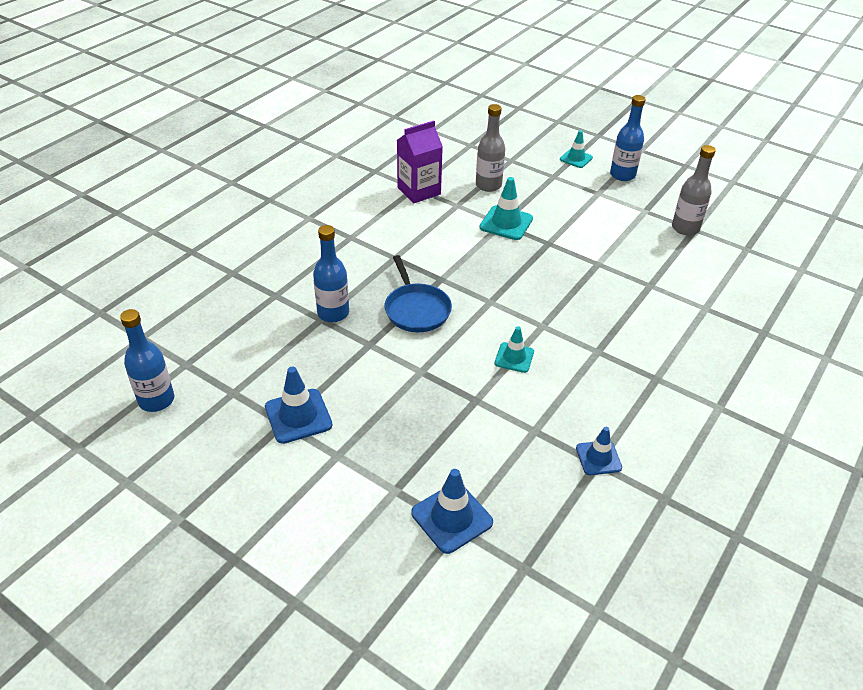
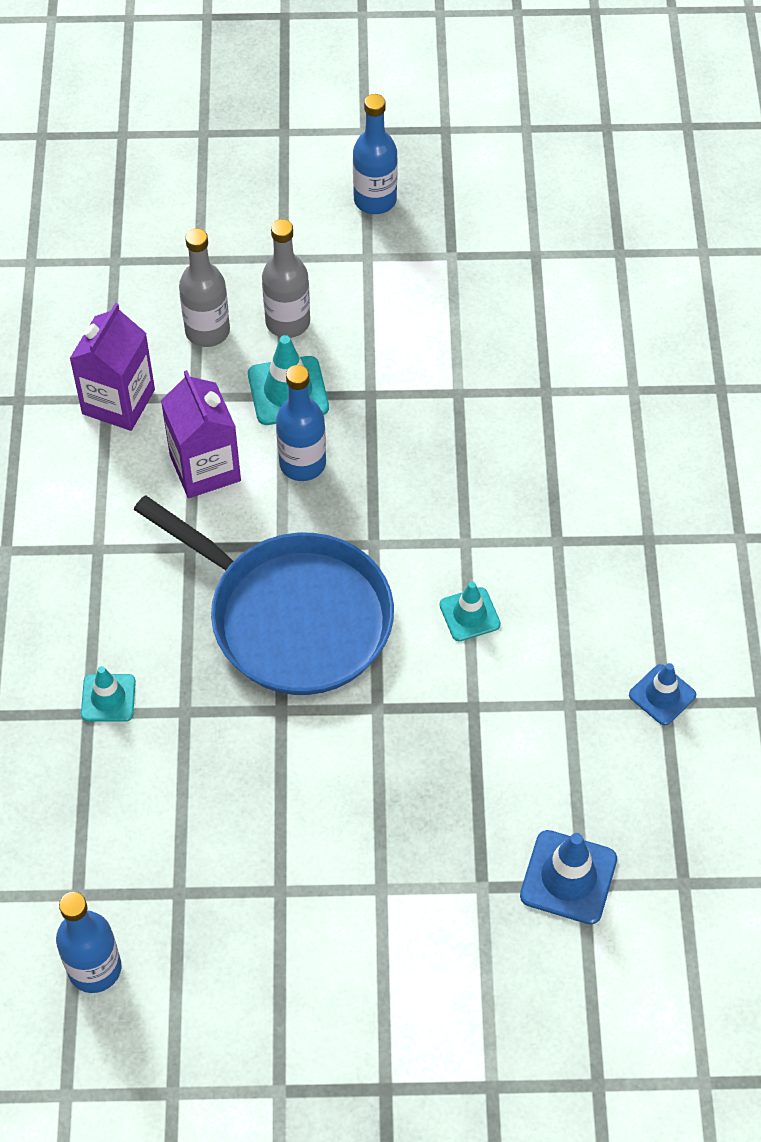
camera: 35 degrees left, 15 degrees up
(298, 416) = (289, 870): blue traffic cone -> none
(333, 313) = (192, 692): blue bottle -> blue bottle (302, 463)
(416, 309) = (293, 617): blue pan -> blue pan, size x1.75
(434, 232) = (205, 468): none -> purple carton
(576, 158) = (288, 202): turquoise traffic cone -> turquoise traffic cone (108, 698)
(685, 228) = (523, 259): grey bottle -> grey bottle (287, 322)

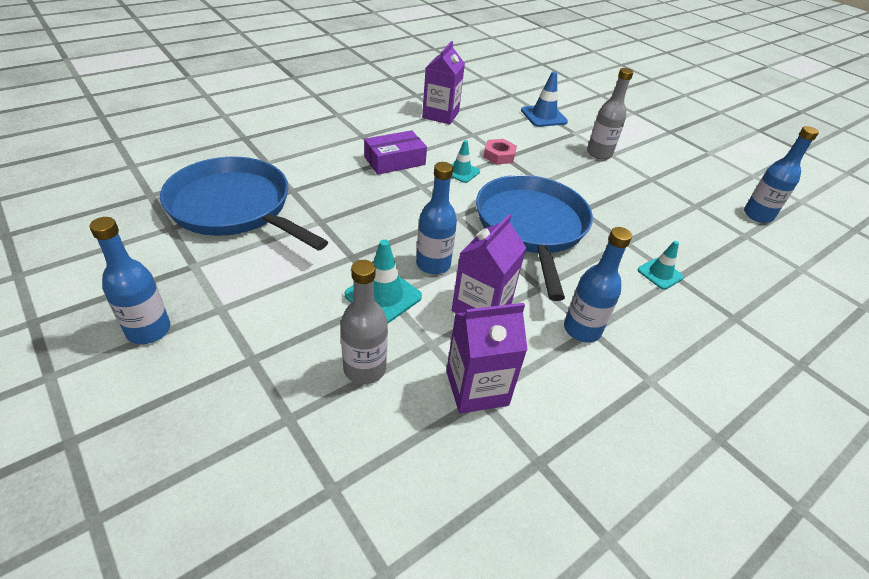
camera: 130 degrees left, 15 degrees down
(105, 539) = (582, 329): none -> blue bottle
(287, 322) = (320, 324): grey bottle -> grey bottle (599, 153)
(482, 699) = (499, 155): none -> pink nut
(541, 321) = (234, 207): none -> blue pan
(550, 544) = (394, 161): none -> purple box
(662, 695) = (440, 115): blue traffic cone -> purple carton

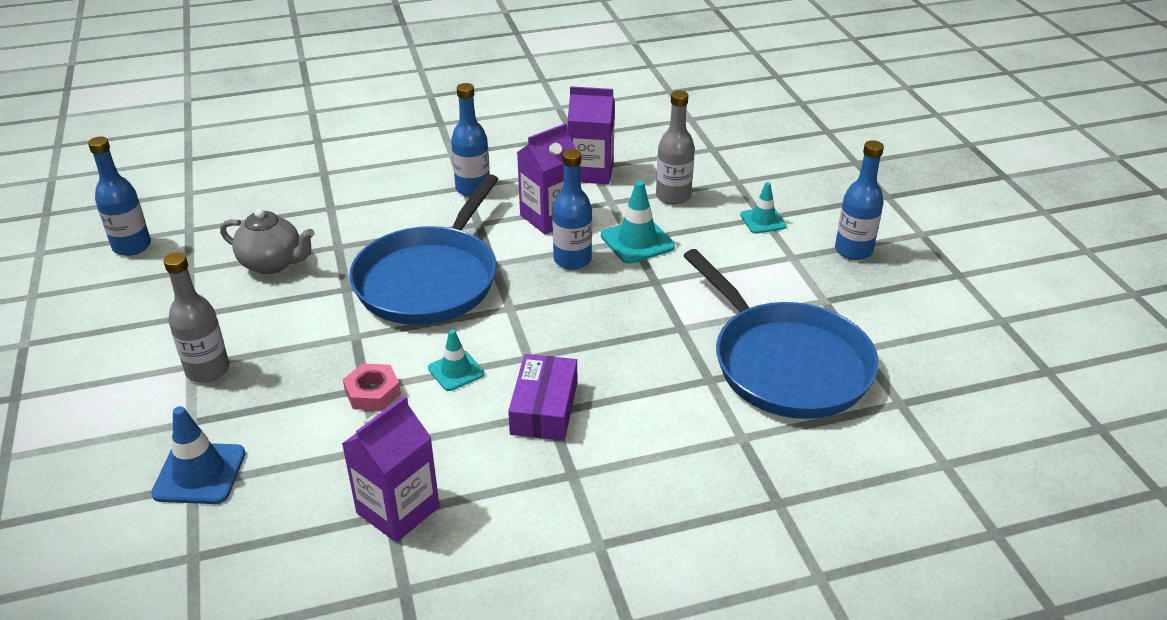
camera: 155 degrees left, 5 degrees down
(394, 161) = (544, 408): purple box -> purple box turned 75 degrees counterclockwise
(651, 219) = (273, 263): none -> grey teapot
(660, 274) = (344, 213): turquoise traffic cone -> turquoise traffic cone (763, 221)

